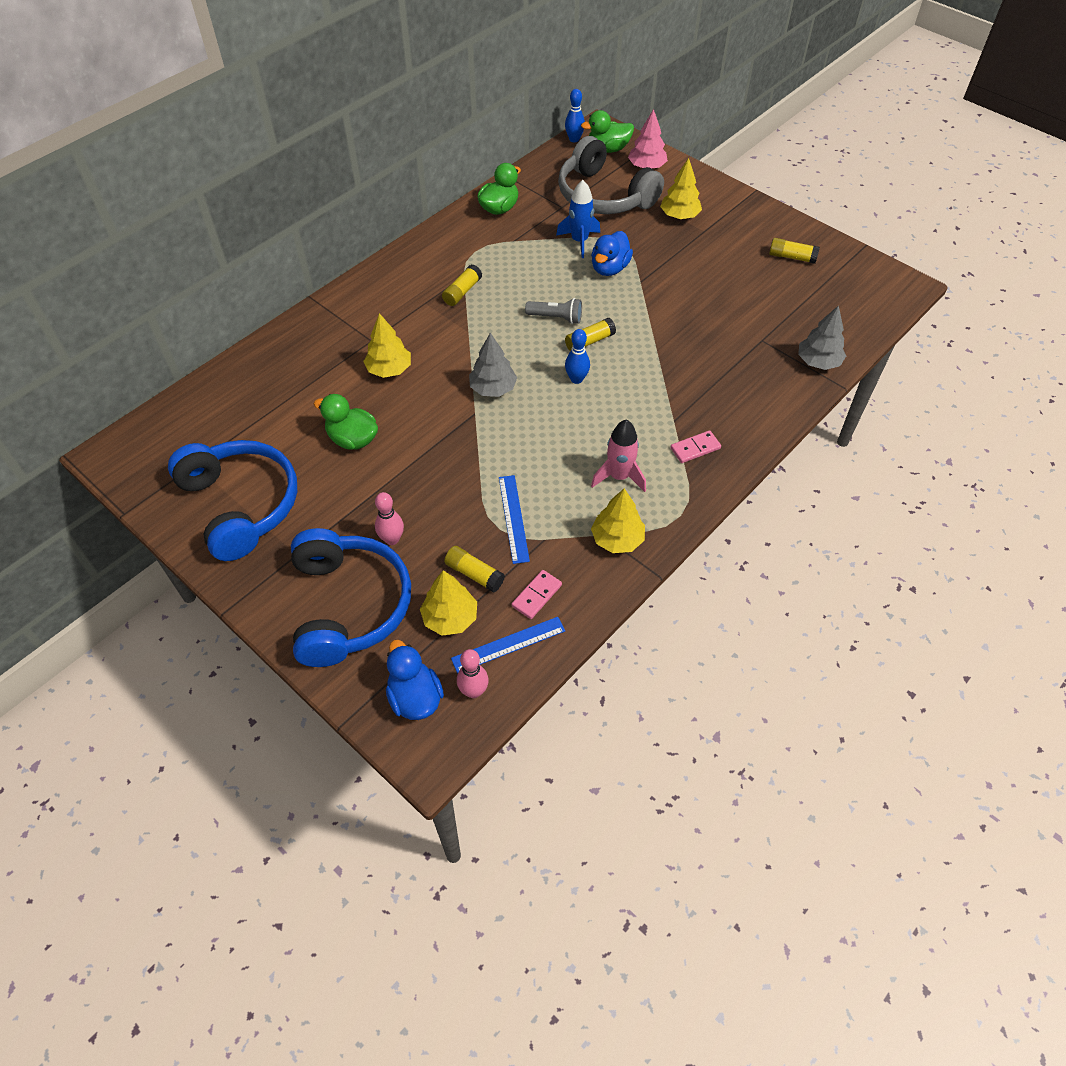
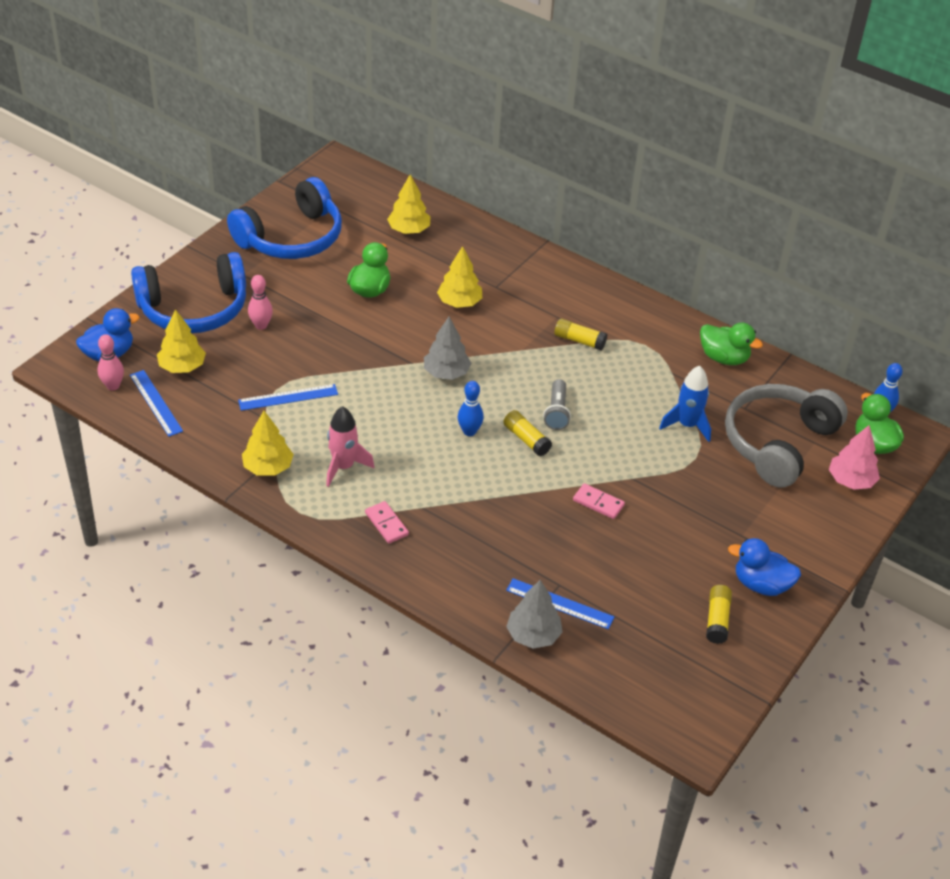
camera: 80 degrees right, 10 degrees down
(474, 574) = (226, 377): yellow glue stick -> none
(537, 596) = (204, 417): pink domino -> pink domino (598, 503)
(609, 268) = (648, 452): blue duck -> blue duck (761, 584)
(679, 216) = (763, 512): yellow tree -> yellow tree (409, 230)
(783, 342) = (559, 604): none -> blue ruler

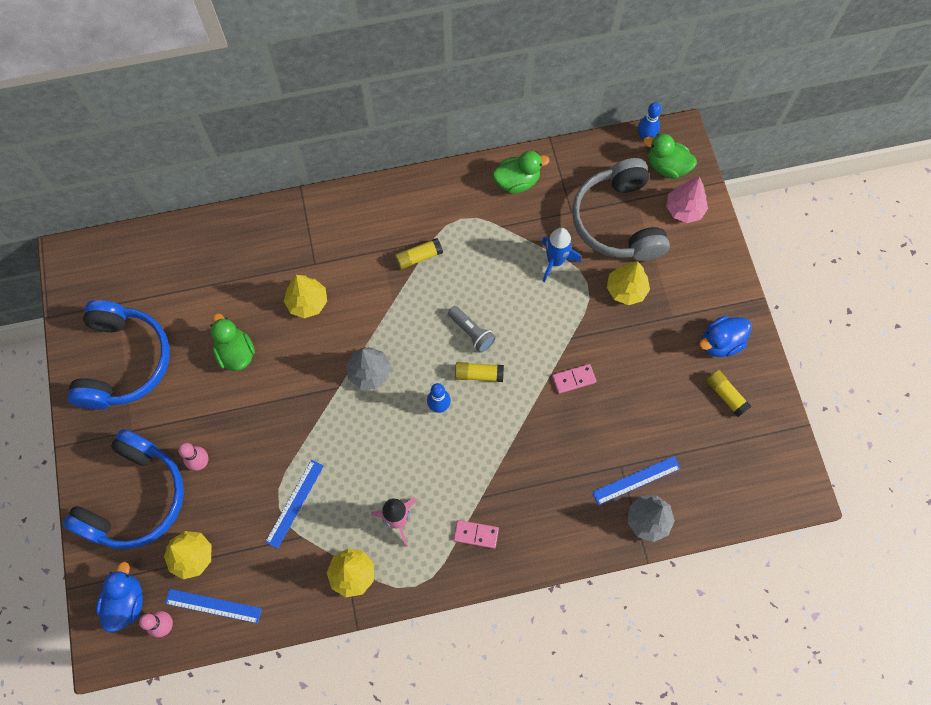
camera: 45 degrees left, 25 degrees up
(409, 230) = (197, 271): yellow tree -> yellow tree (626, 289)

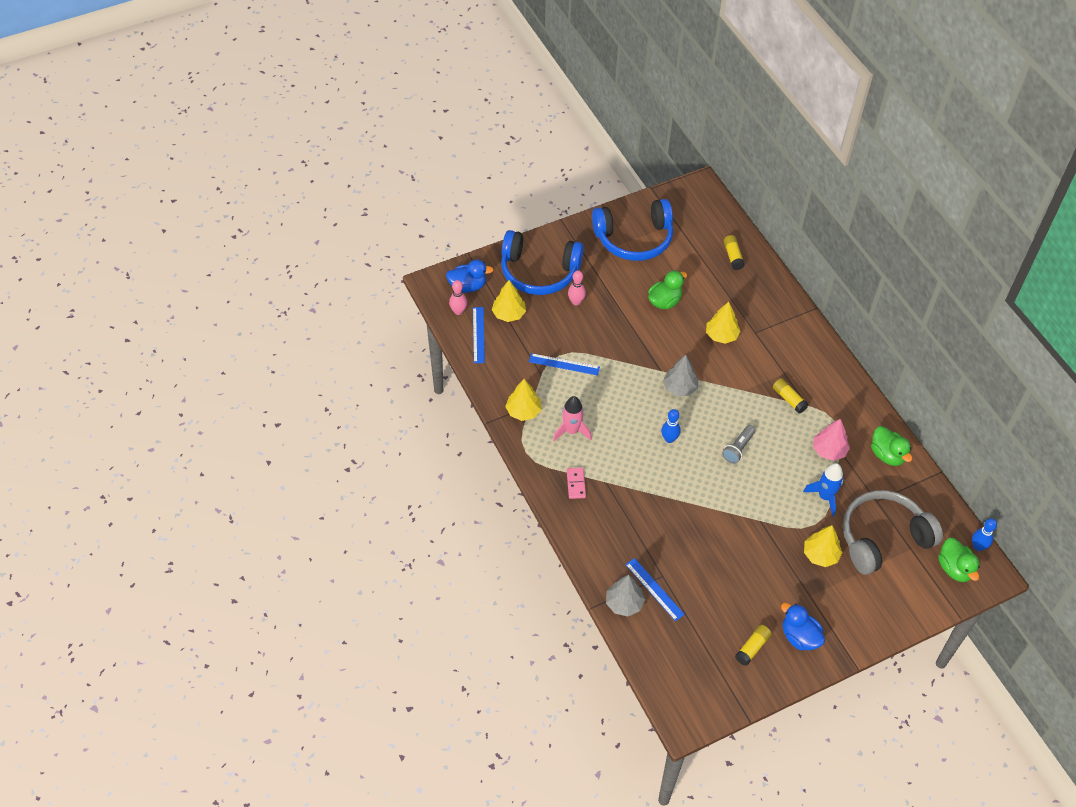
camera: 75 degrees right, 15 degrees down
(478, 374) = (704, 460): yellow glue stick -> yellow glue stick (733, 256)
(573, 379) = (725, 529): pink domino -> none
(666, 167) = (954, 568): green duck -> green duck turned 150 degrees clockwise
(684, 209) = (917, 589): pink tree -> pink tree (829, 450)

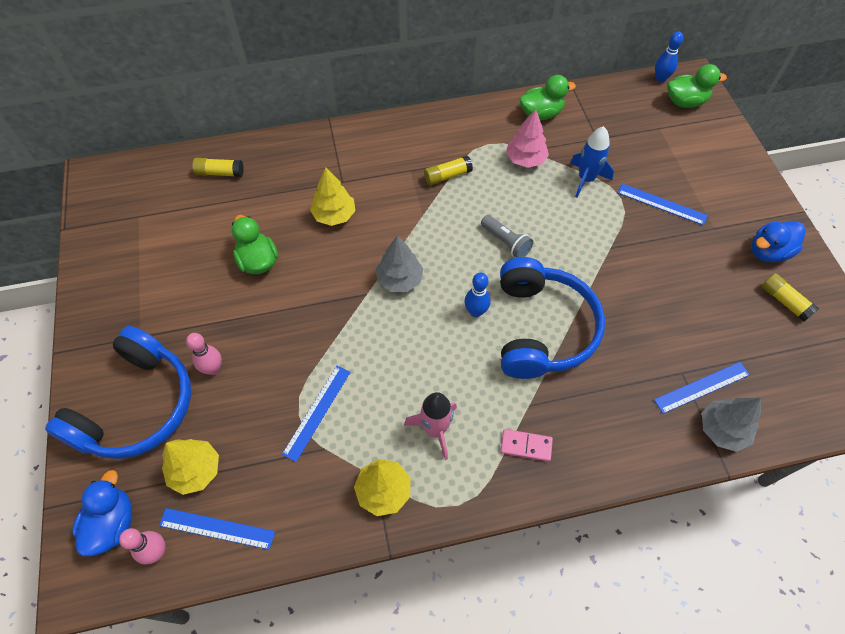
camera: 75 degrees left, 5 degrees up
(634, 239) = (138, 270): blue headphones -> blue headphones (541, 328)
(820, 555) = (661, 204): yellow tree -> blue ruler
(883, 538) = (644, 146): grey headphones -> none

